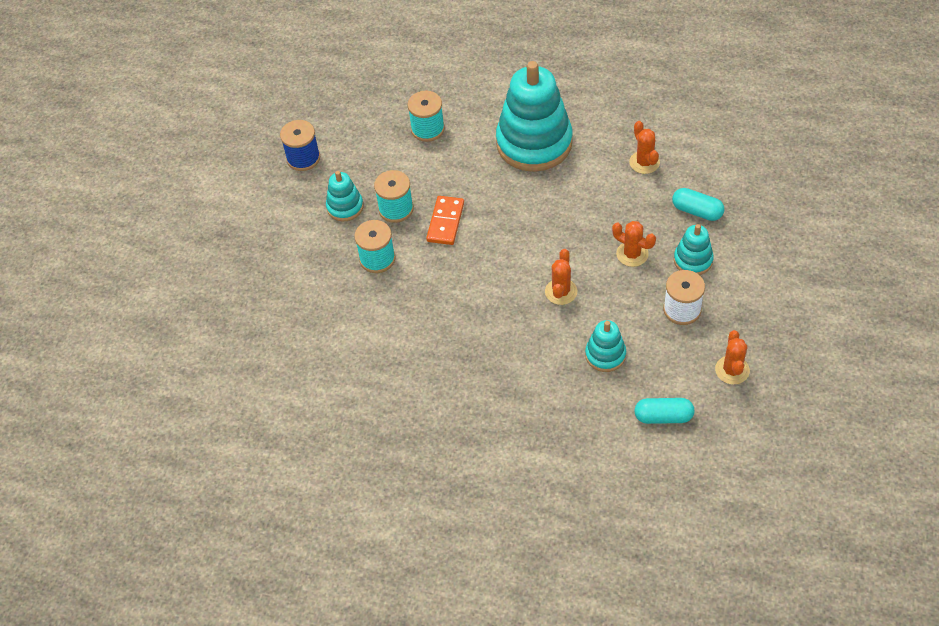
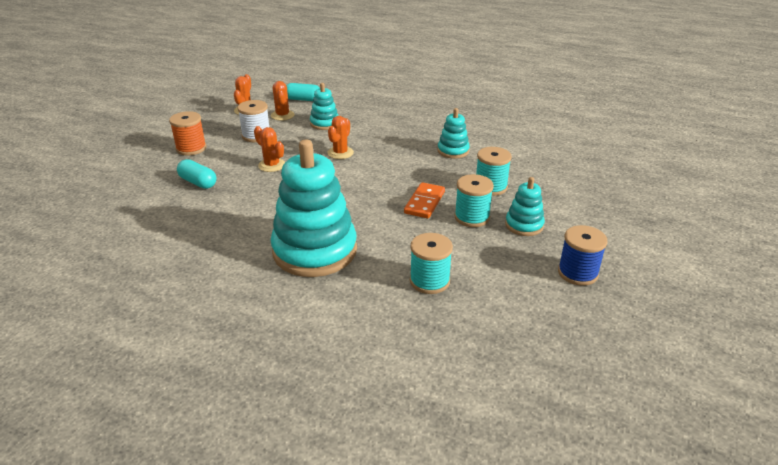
camera: 175 degrees left, 20 degrees down
(644, 162) = (215, 220): orange cactus -> orange cactus (282, 115)
(693, 260) = (227, 157): turquoise stacking toy -> turquoise stacking toy (453, 151)
(747, 269) = (191, 148): none -> orange spool

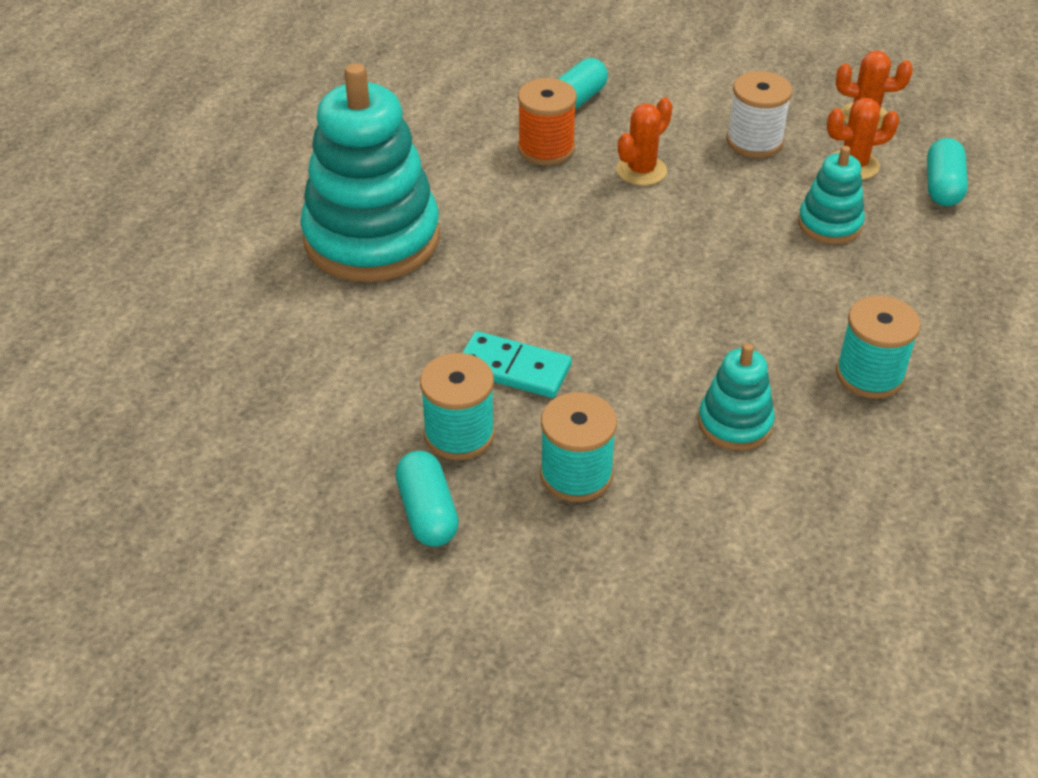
camera: 90 degrees right, 10 degrees up
(191, 148) = (692, 77): orange spool -> orange spool (546, 149)
(340, 153) = (700, 252): orange cactus -> none
(424, 202) = (514, 368): orange domino -> turquoise domino
(429, 281) = (274, 367): turquoise spool -> turquoise spool (869, 375)
(524, 225) = (427, 512): turquoise stacking toy -> turquoise capsule
(577, 273) = (262, 572): blue spool -> none

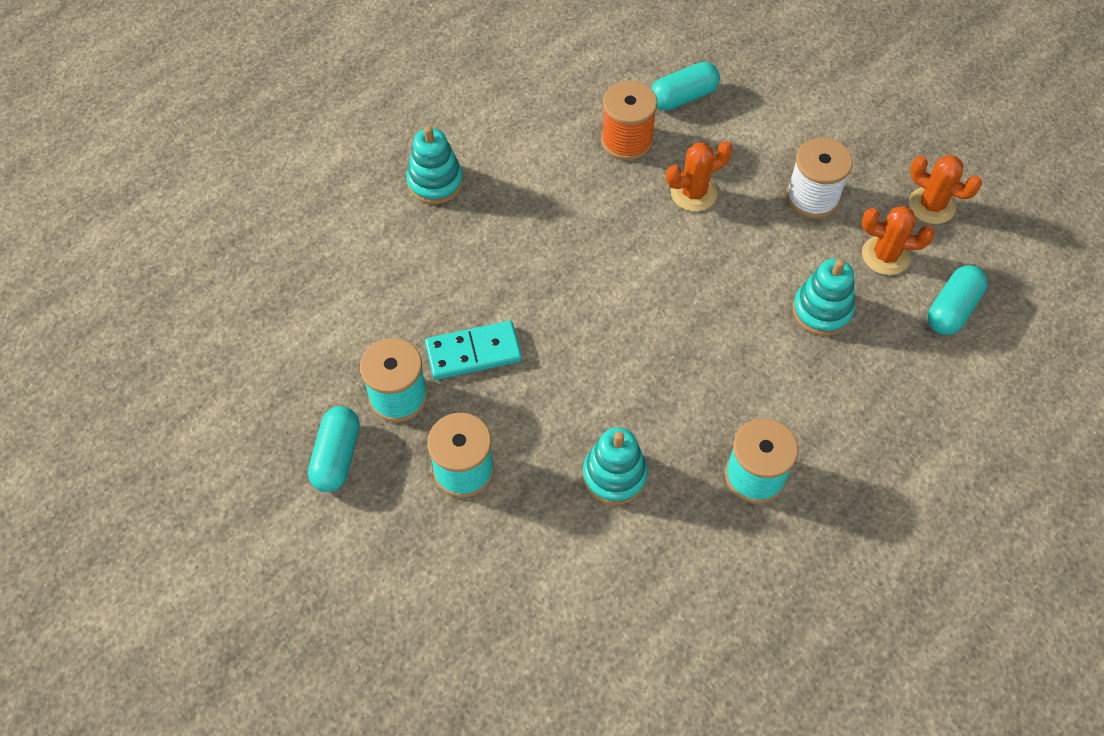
camera: 25 degrees right, 15 degrees up
(372, 238) = (435, 182): turquoise stacking toy -> turquoise stacking toy, size x0.48
(514, 368) = (473, 352): turquoise domino -> turquoise domino turned 60 degrees counterclockwise

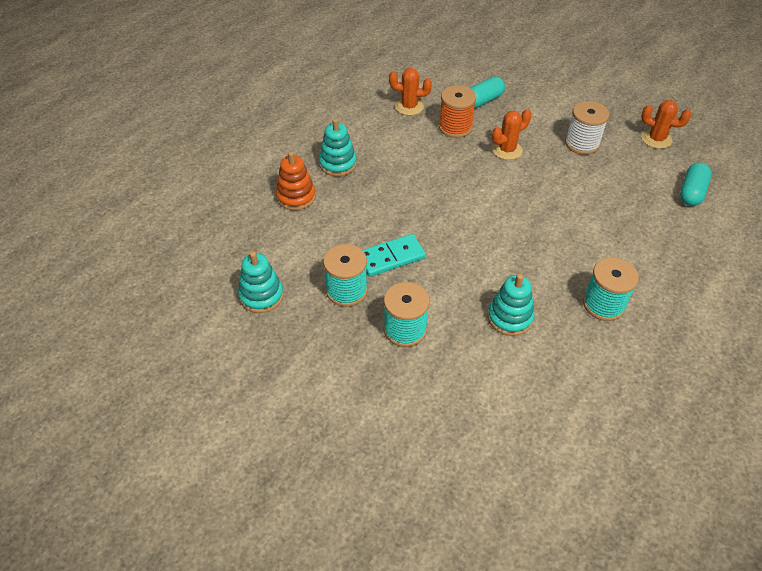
camera: 10 degrees left, 10 degrees down
(337, 456) = (313, 333): turquoise capsule -> none
(362, 231) = (296, 197): none -> orange stacking toy
(822, 310) = (611, 204): turquoise stacking toy -> turquoise stacking toy (261, 296)
(885, 255) = (639, 169): orange cactus -> orange cactus (409, 107)

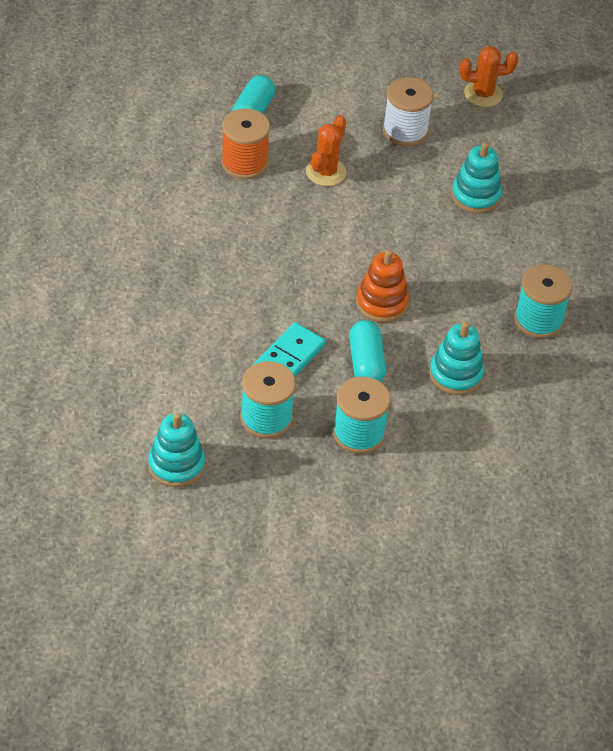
camera: 35 degrees left, 0 degrees up
(296, 197) = (120, 331): orange stacking toy -> orange stacking toy (381, 303)
(338, 164) = (137, 268): turquoise stacking toy -> turquoise stacking toy (475, 196)
(409, 107) = (167, 154): orange cactus -> none
(691, 192) = (555, 151): turquoise capsule -> turquoise capsule (366, 363)

